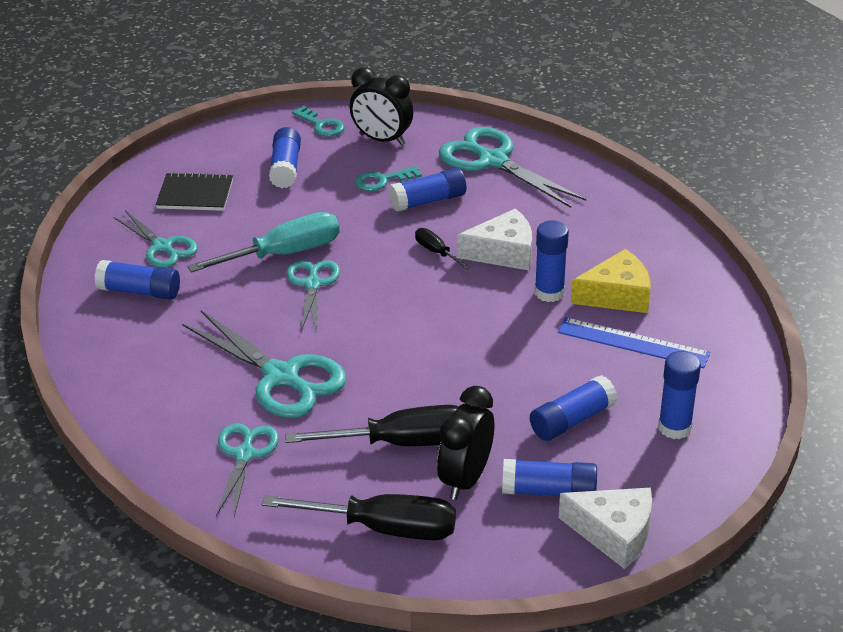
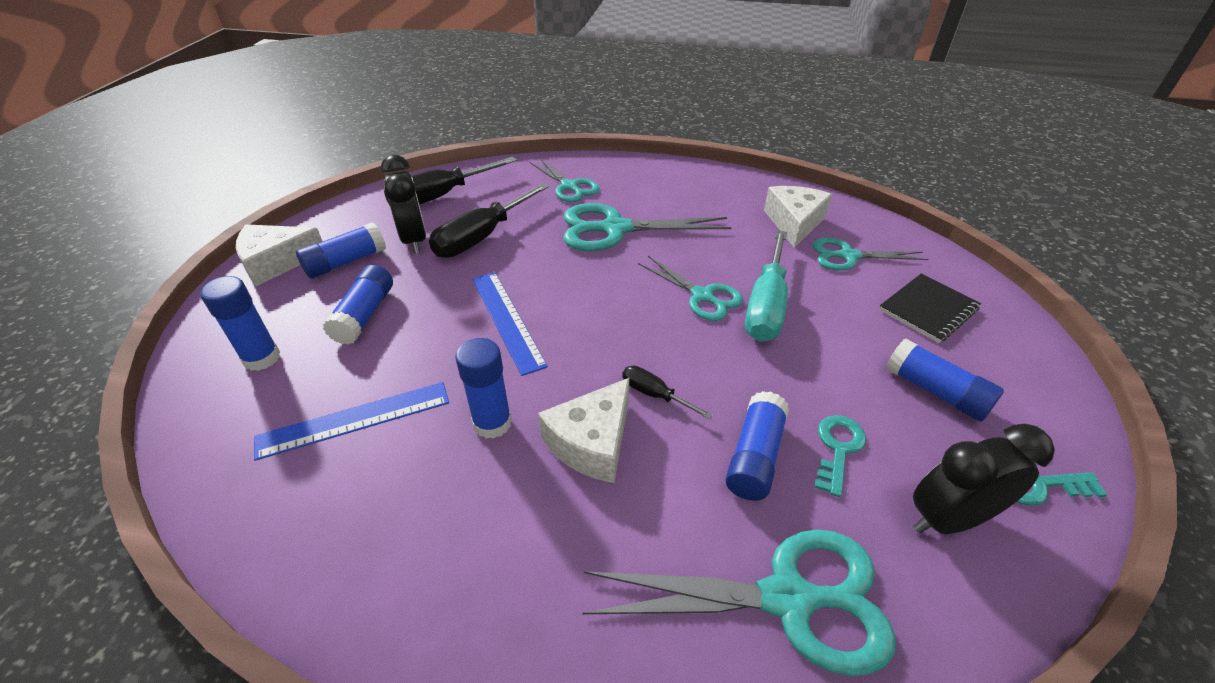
camera: 135 degrees right, 5 degrees up
(139, 291) = (794, 223): blue glue stick -> white cheese
(436, 252) = (655, 395): black screwdriver -> black screwdriver turned 150 degrees counterclockwise
(469, 350) = (507, 320): none -> blue ruler
(617, 295) = (414, 470): yellow cheese -> none

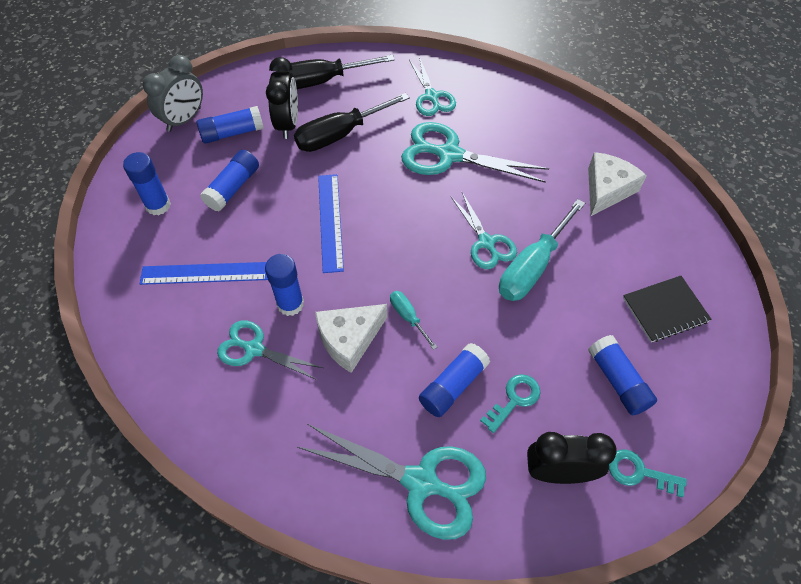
camera: 20 degrees right, 15 degrees up
(277, 262) = (184, 119): white cheese -> grey clock
(655, 395) = (408, 317): black screwdriver -> turquoise screwdriver
(848, 256) = (632, 238): turquoise scissors -> turquoise scissors (254, 349)

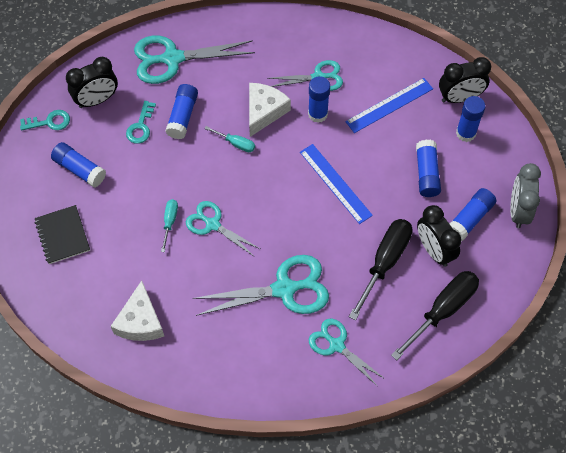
camera: 150 degrees right, 5 degrees up
(126, 243) = (459, 98): none -> black clock
(532, 267) = (170, 222): turquoise screwdriver -> turquoise screwdriver, size x0.50
(665, 310) = (62, 235): black notebook -> black notebook turned 60 degrees counterclockwise

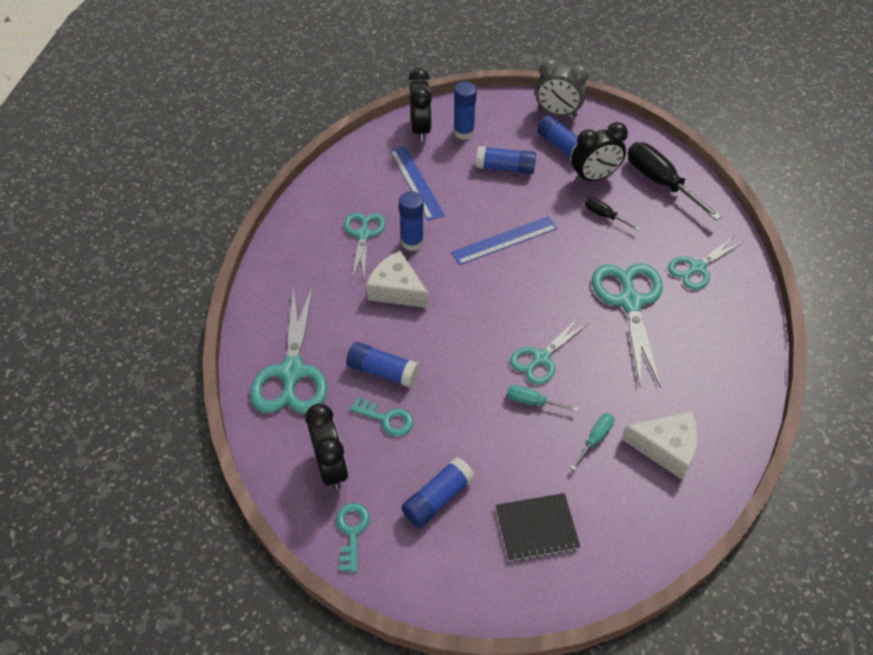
camera: 80 degrees left, 10 degrees down
(236, 143) = (434, 322): turquoise screwdriver -> turquoise screwdriver (595, 439)
(385, 262) = (604, 216): black screwdriver -> black screwdriver, size x0.50

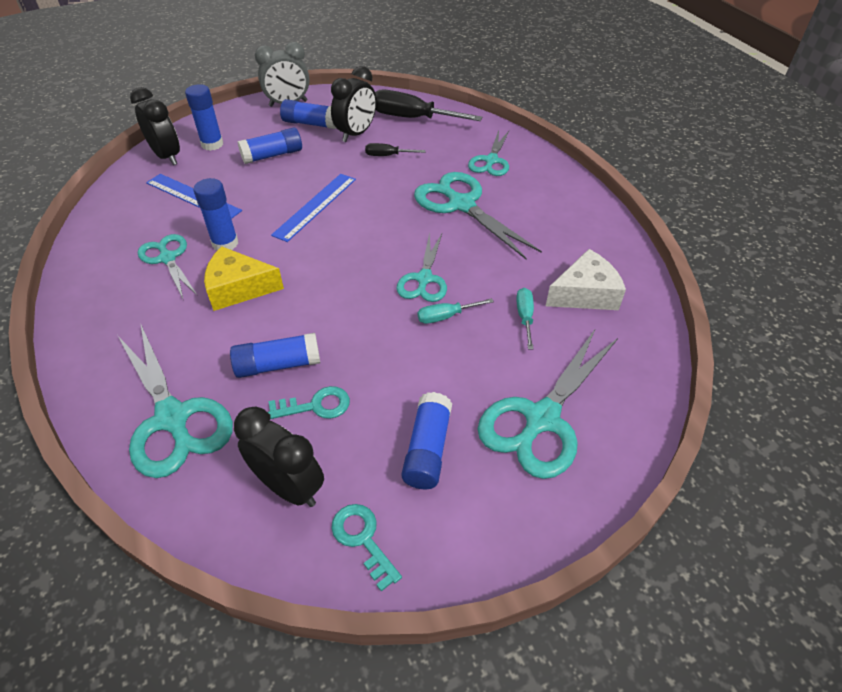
camera: 35 degrees left, 5 degrees down
(396, 289) = (238, 288): white cheese -> yellow cheese
(536, 528) = (541, 419): black notebook -> turquoise scissors

